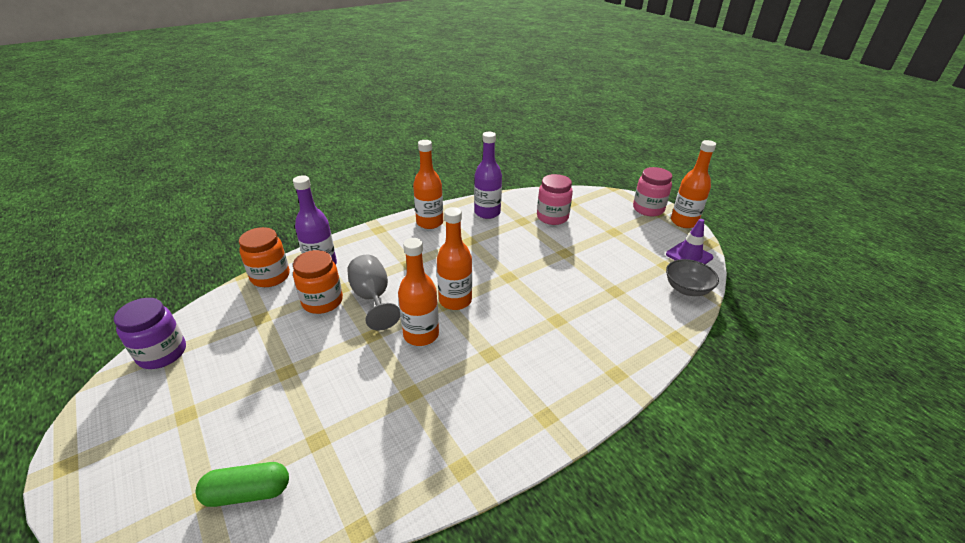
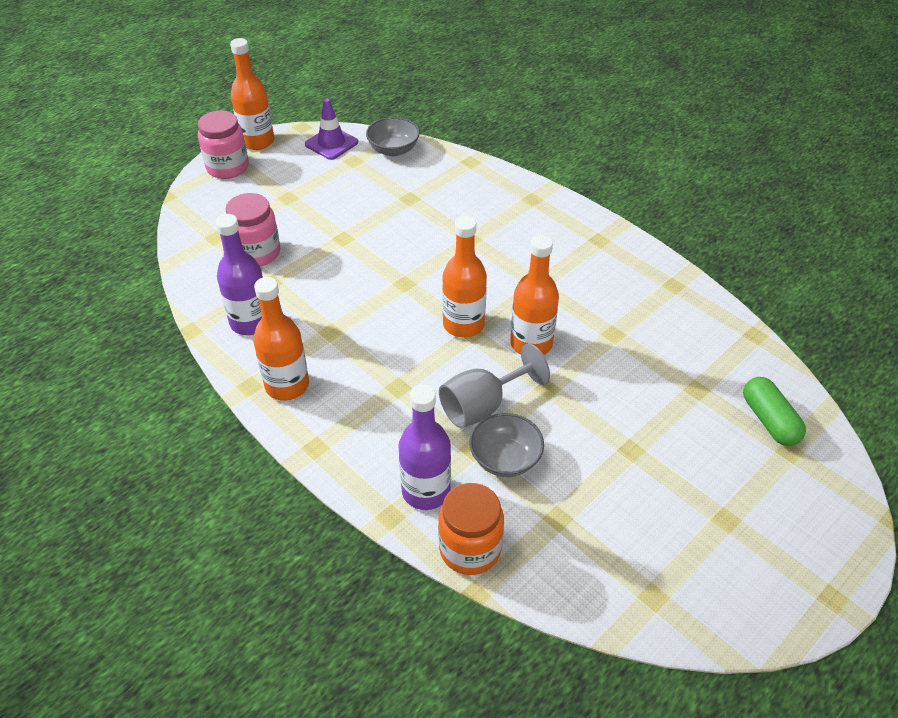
camera: 100 degrees left, 10 degrees up
(162, 353) = (661, 604): purple jar -> none
(322, 301) = (505, 459): orange jar -> grey bowl

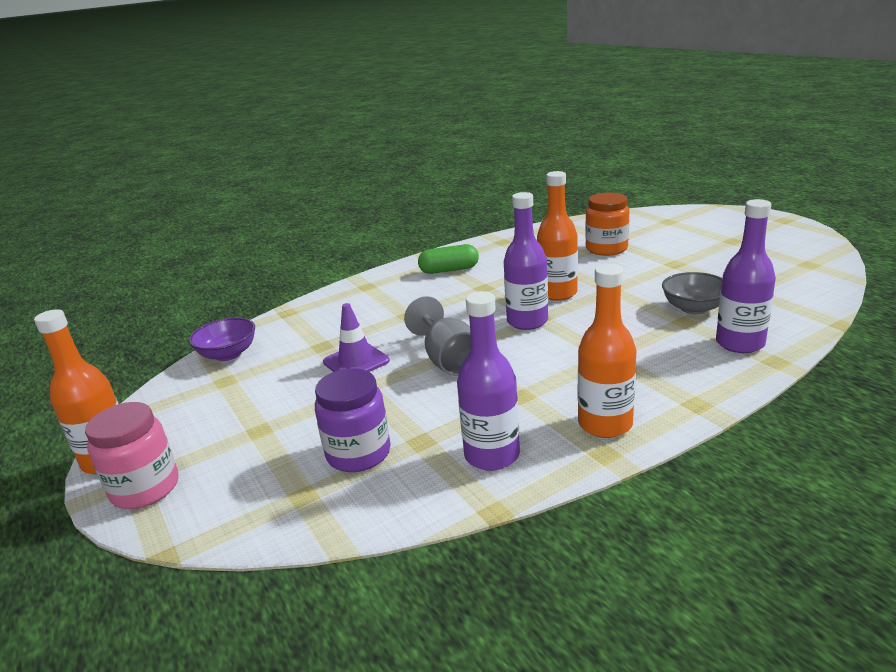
camera: 75 degrees left, 20 degrees down
(257, 253) = (358, 453): pink jar -> purple jar
(331, 143) = (175, 396): purple traffic cone -> purple traffic cone (356, 361)
(393, 150) = (228, 354): grey bowl -> purple bowl
(463, 324) = (527, 321): orange bottle -> purple bottle
(470, 549) = (797, 325): orange jar -> orange jar (606, 249)
(482, 406) = (632, 316): grey goblet -> grey goblet (448, 360)
(769, 420) = (642, 224): green capsule -> green capsule (449, 270)

